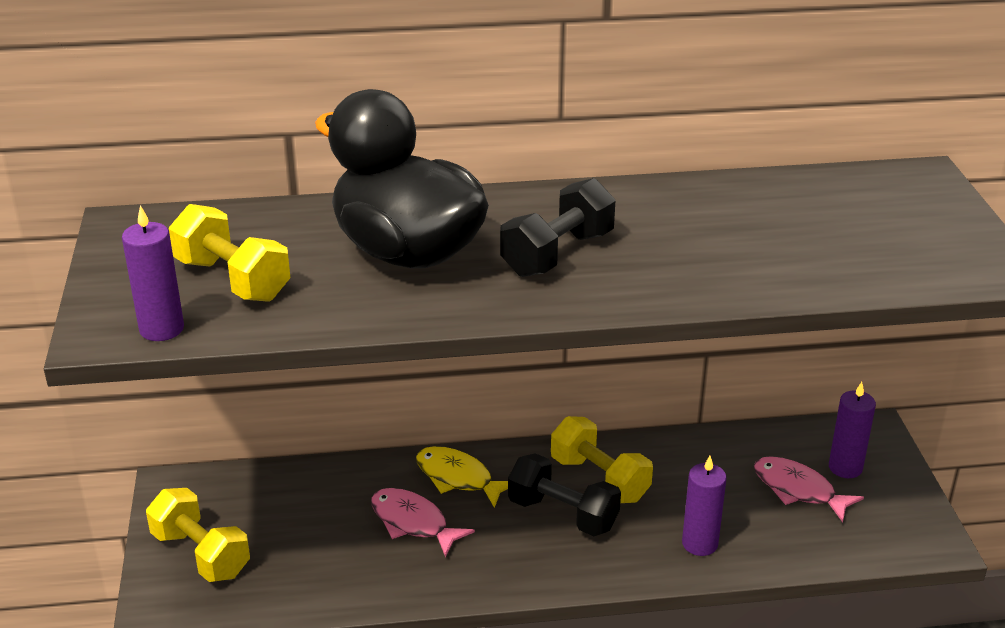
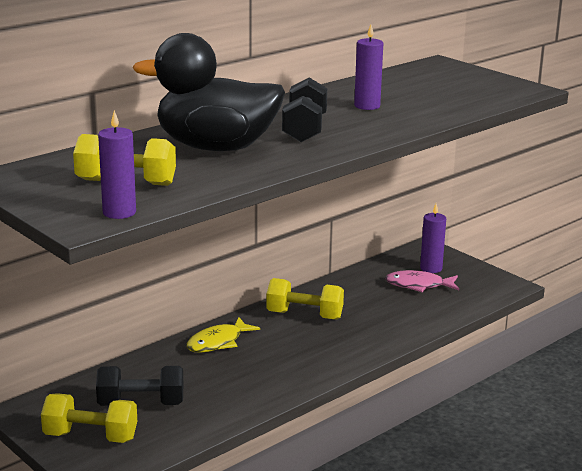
camera: 35 degrees left, 10 degrees down
(413, 522) = (216, 372): pink fish -> none
(458, 478) = (218, 342): yellow fish -> yellow fish turned 45 degrees counterclockwise
(563, 514) = (303, 338): black dumbbell -> black dumbbell (141, 404)
(699, 544) = (395, 325): purple candle -> purple candle (367, 106)

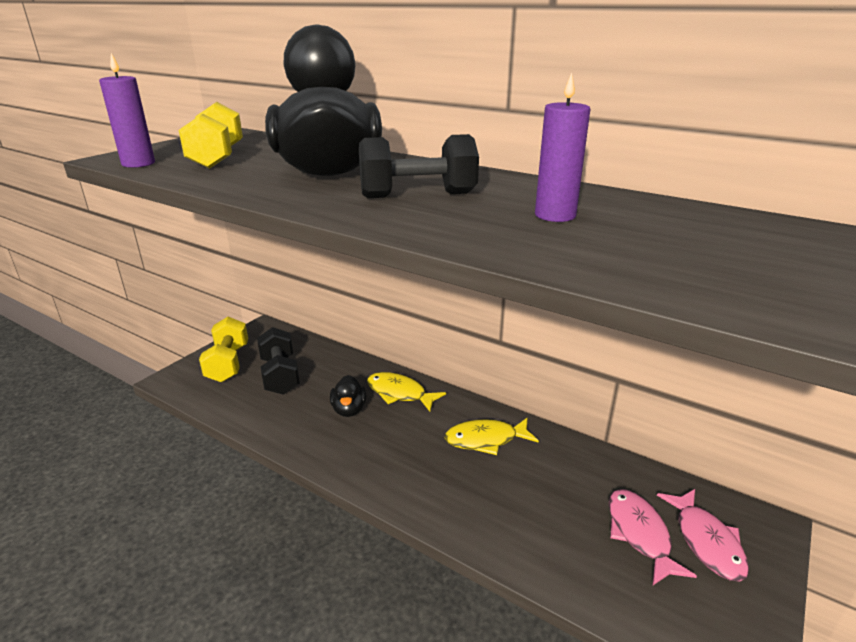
camera: 75 degrees right, 5 degrees up
(227, 370) = (349, 410): none -> black duck
(304, 315) = (485, 440): yellow dumbbell -> yellow fish
(431, 268) = (706, 541): purple candle -> pink fish

